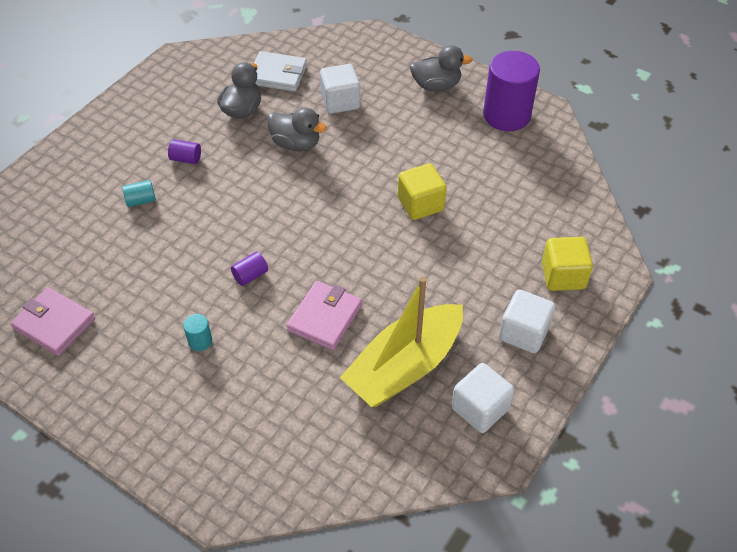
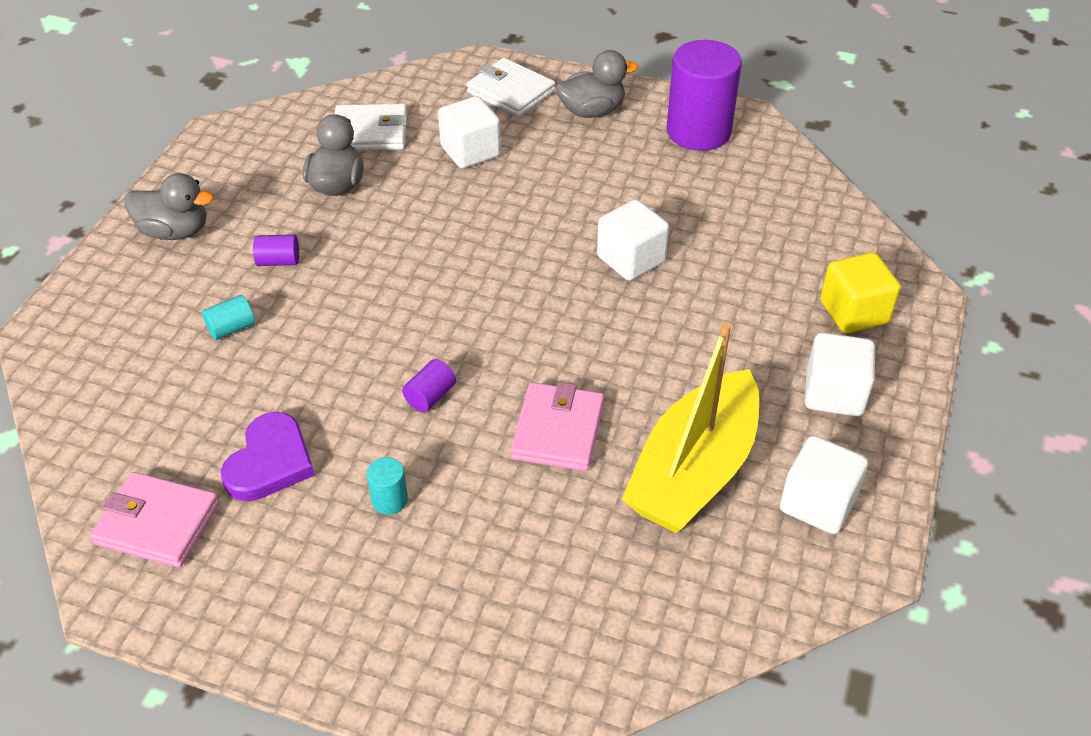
camera: 15 degrees left, 5 degrees down
(135, 298) = (270, 462): none -> purple heart
(296, 144) = (430, 214): grey duck -> grey duck (175, 231)
(384, 60) = (511, 92): none -> white wallet
(420, 204) = (631, 259): yellow cube -> white cube

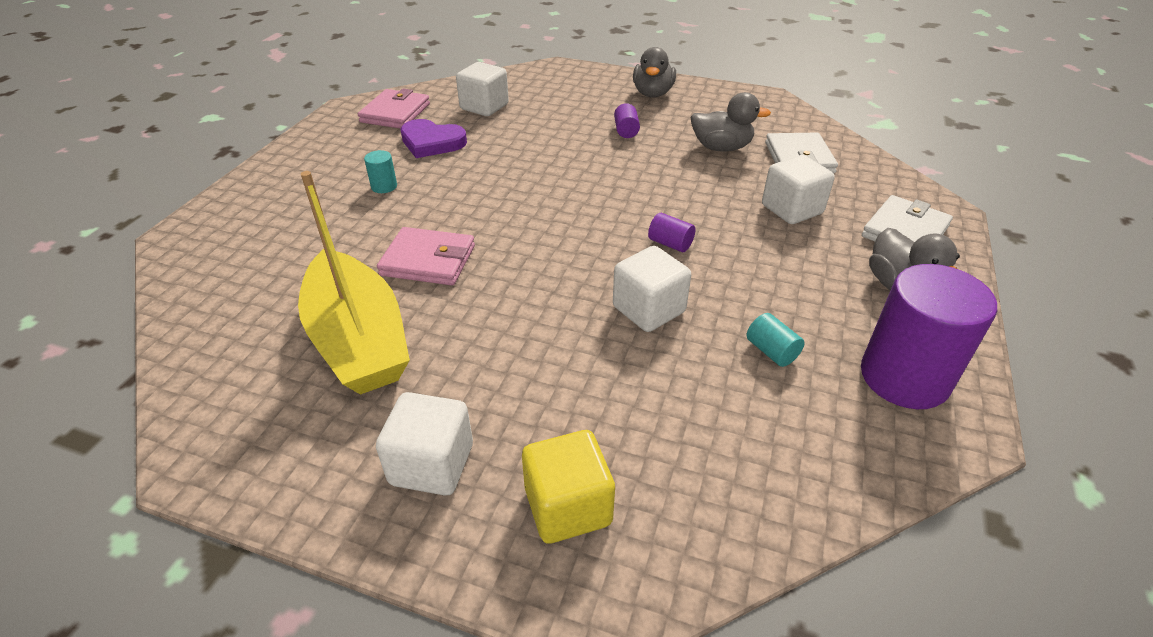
camera: 90 degrees right, 5 degrees down
(231, 328) = (556, 120): turquoise cylinder -> turquoise cylinder (771, 351)
(430, 396) = (478, 199): purple cylinder -> purple cylinder (670, 244)
(694, 471) = (358, 340): yellow boat -> yellow boat turned 150 degrees counterclockwise
(817, 503) = (286, 429): white cube -> white cube (484, 107)

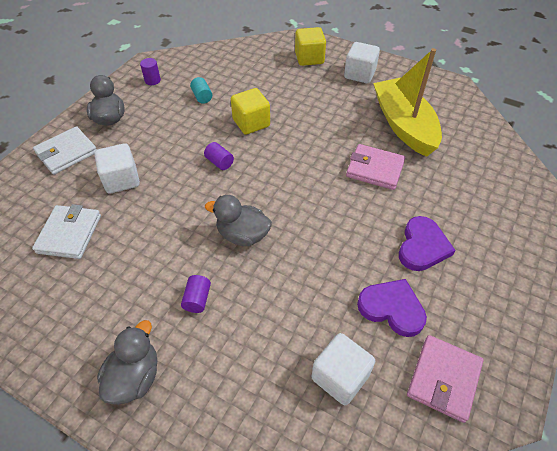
camera: 170 degrees left, 10 degrees up
(384, 186) = (422, 246): turquoise cylinder -> purple heart
(648, 309) = (251, 123): white cube -> yellow cube
(721, 148) = (123, 258): grey duck -> grey duck (242, 235)
(904, 377) = (152, 80): purple cylinder -> purple cylinder, size x0.42

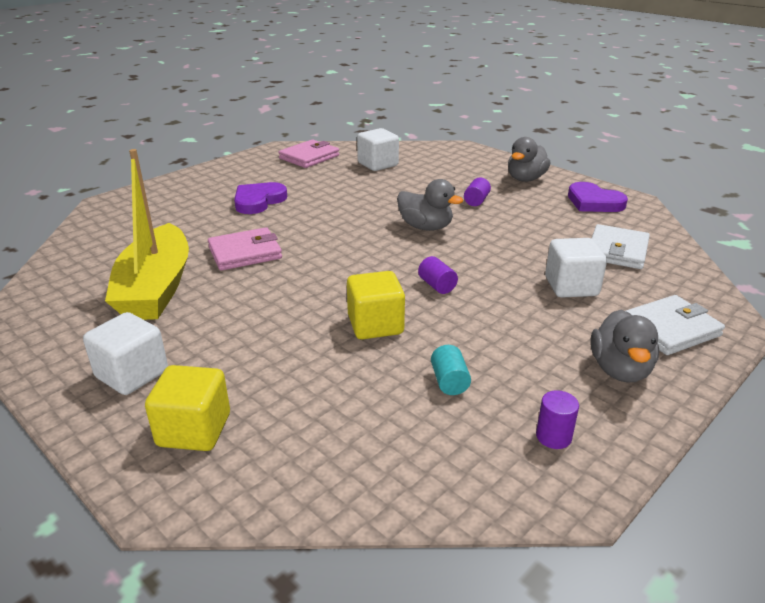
camera: 165 degrees left, 20 degrees down
(375, 169) = (245, 253): pink wallet -> pink wallet turned 60 degrees counterclockwise
(392, 308) = (317, 180): purple heart -> purple heart (594, 202)

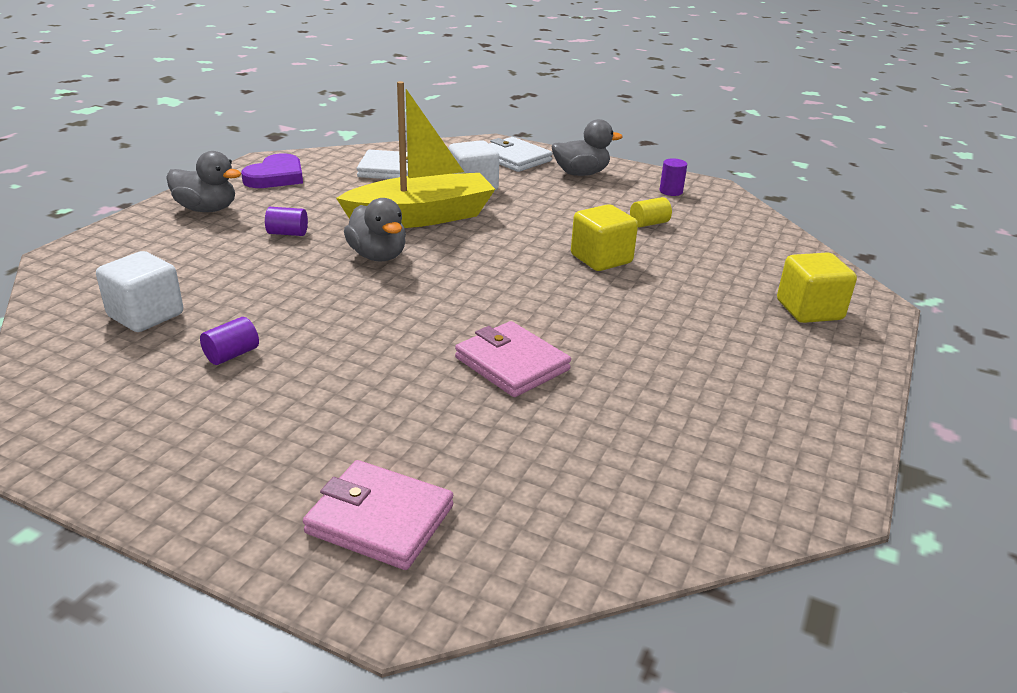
camera: 110 degrees left, 0 degrees up
(132, 374) = (790, 363): white cube -> none
(156, 288) = (644, 406): yellow boat -> yellow boat (421, 217)
(258, 201) = (332, 398): purple heart -> none
(309, 157) = (98, 392): pink wallet -> pink wallet (380, 519)
(425, 227) = (378, 256): grey duck -> grey duck turned 135 degrees clockwise
(437, 285) = (510, 239): purple cylinder -> purple cylinder (232, 355)
(449, 381) = (649, 223): turquoise cylinder -> yellow cylinder

